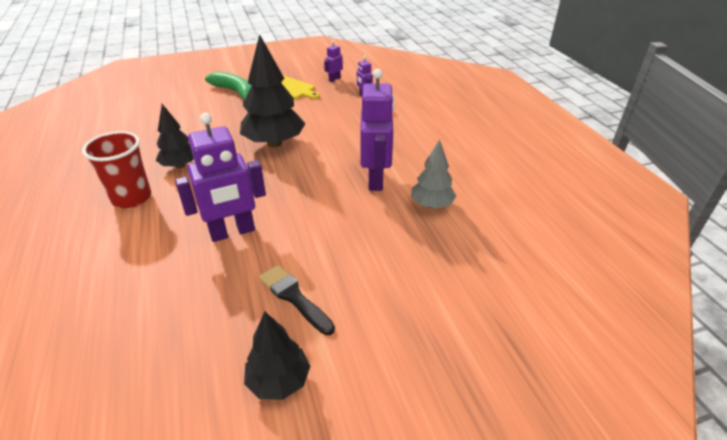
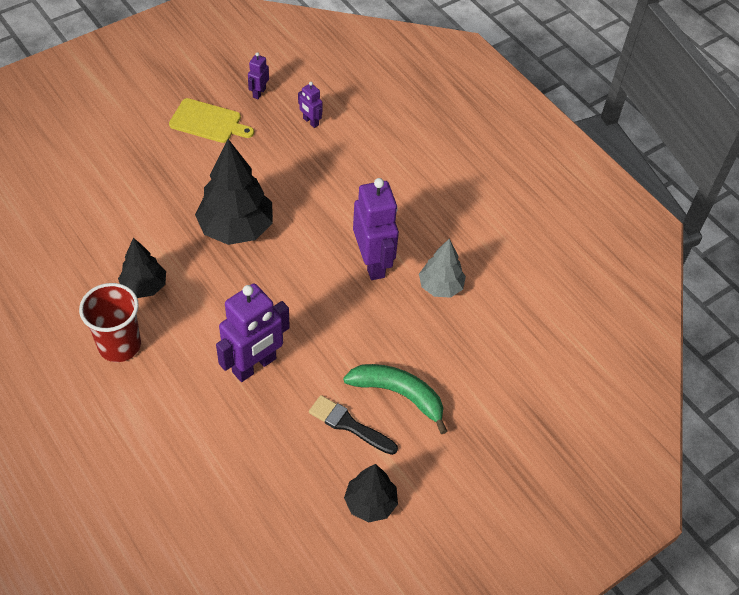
camera: 20 degrees left, 15 degrees up
(235, 92) = (139, 142): green banana -> green banana (398, 394)

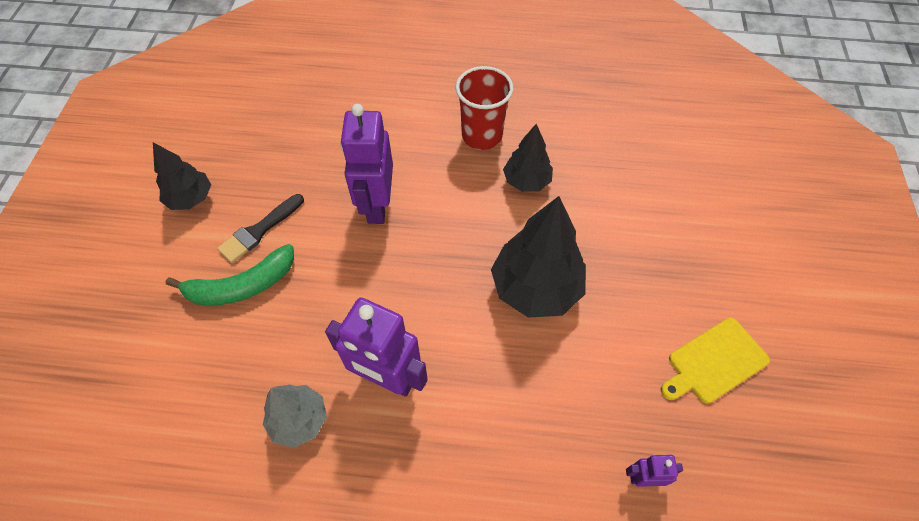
camera: 135 degrees right, 5 degrees up
(259, 93) = (736, 454): purple robot -> none
(349, 425) = (259, 230): black brush -> black brush turned 150 degrees clockwise

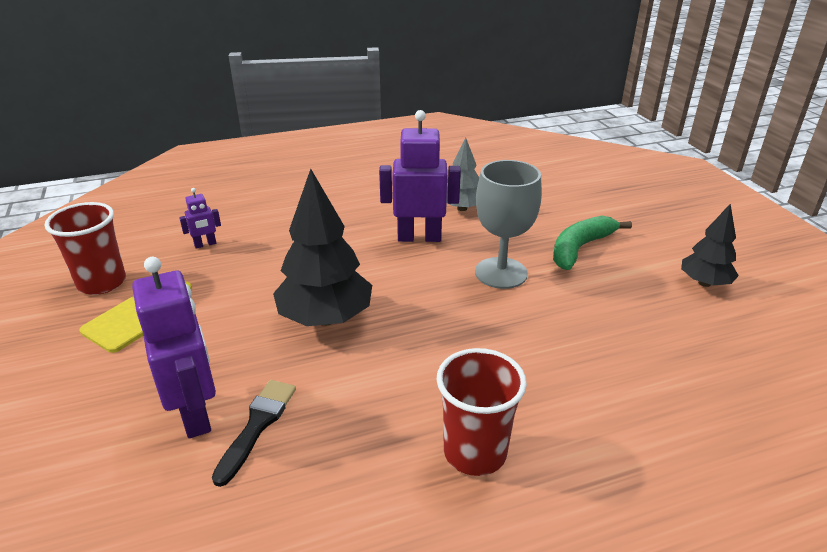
camera: 155 degrees right, 25 degrees down
(259, 230) = (614, 281): black brush -> black brush (257, 425)
(346, 282) = (501, 273): none -> grey goblet
(377, 205) = (531, 332): purple robot -> purple robot (196, 414)
(526, 181) = (381, 413): black tree -> none
(763, 442) = (102, 283): none -> red cup

